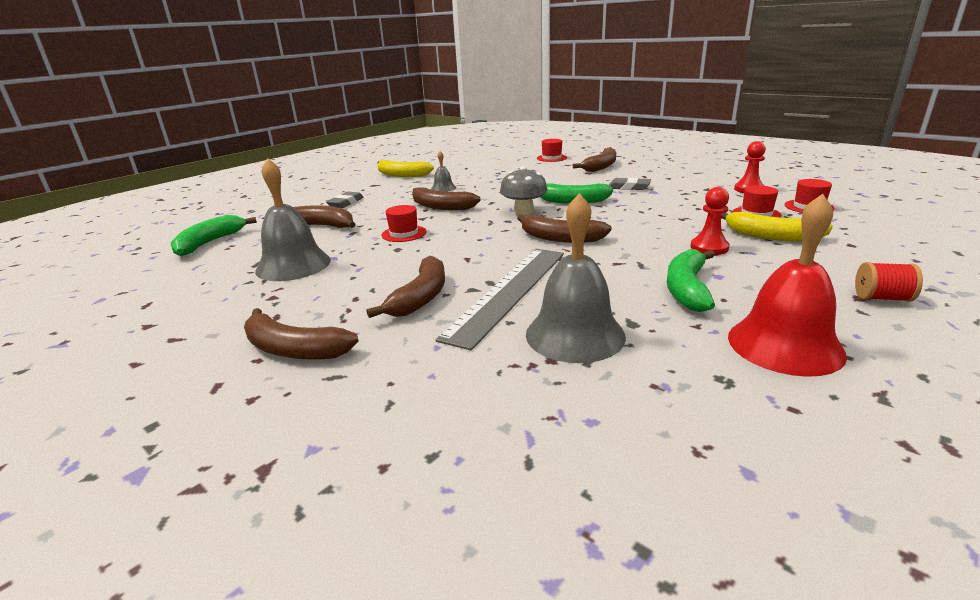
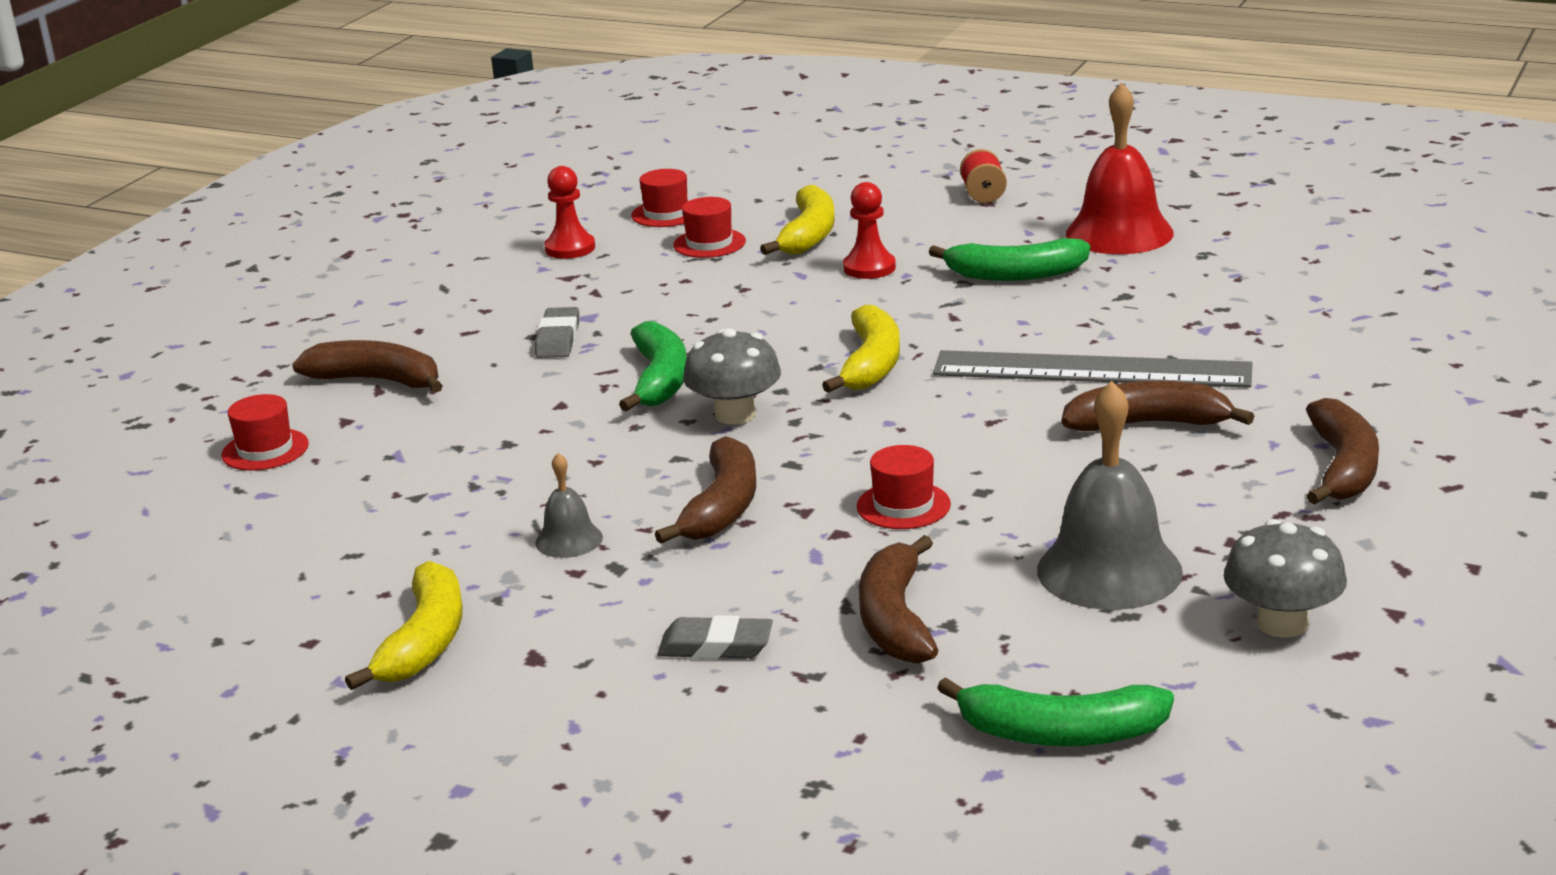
camera: 105 degrees left, 0 degrees up
(192, 294) = (1282, 623): none -> grey mushroom
(560, 238) = (871, 364): brown banana -> yellow banana
(575, 334) = (1173, 319): grey bell -> none

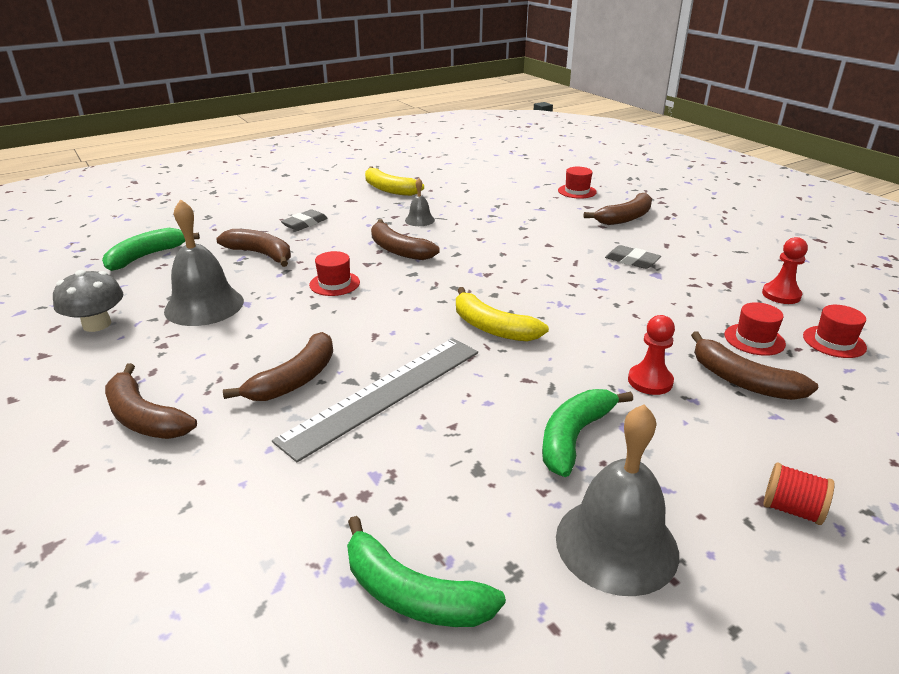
camera: 120 degrees right, 5 degrees up
(660, 380) = (547, 270): green banana -> green banana (412, 594)
(735, 414) = (482, 276): grey mushroom -> none
(808, 235) = (742, 381): yellow banana -> brown banana
(1119, 233) = (616, 544): red bell -> grey bell

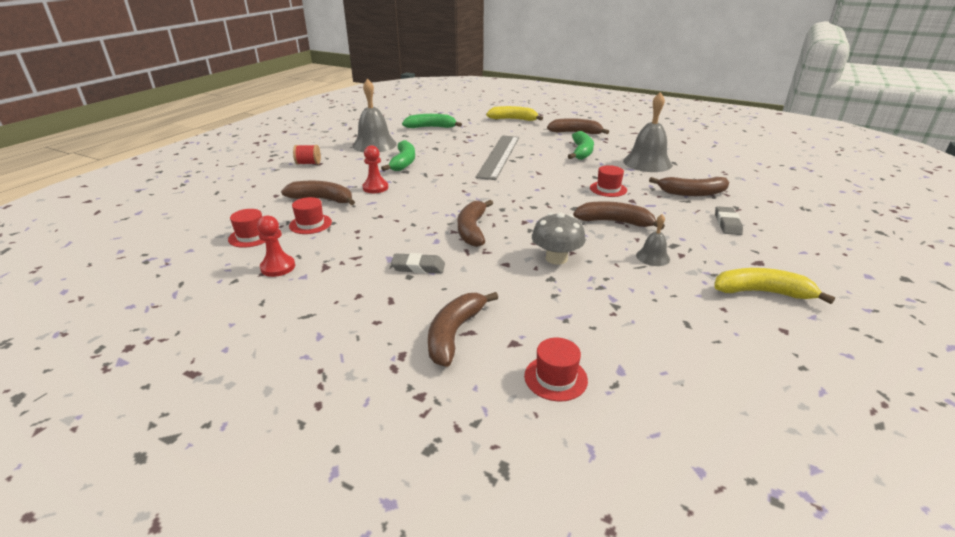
camera: 150 degrees right, 0 degrees up
(97, 324) = (670, 146): grey mushroom -> grey mushroom (556, 258)
(147, 256) = (747, 174): green banana -> green banana (581, 152)
(295, 380) = (543, 151): brown banana -> brown banana (472, 230)
(492, 327) = (481, 190): yellow banana -> yellow banana (513, 119)

